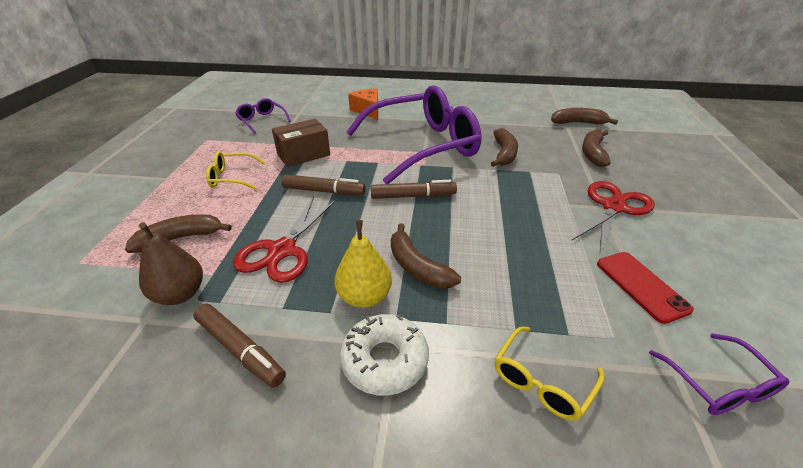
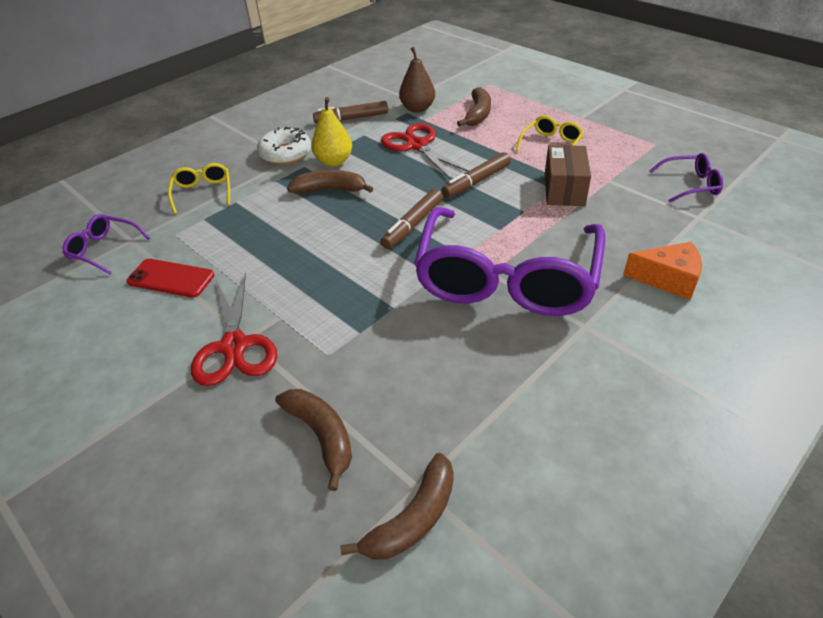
camera: 130 degrees right, 5 degrees up
(504, 154) = (417, 338): brown banana -> none

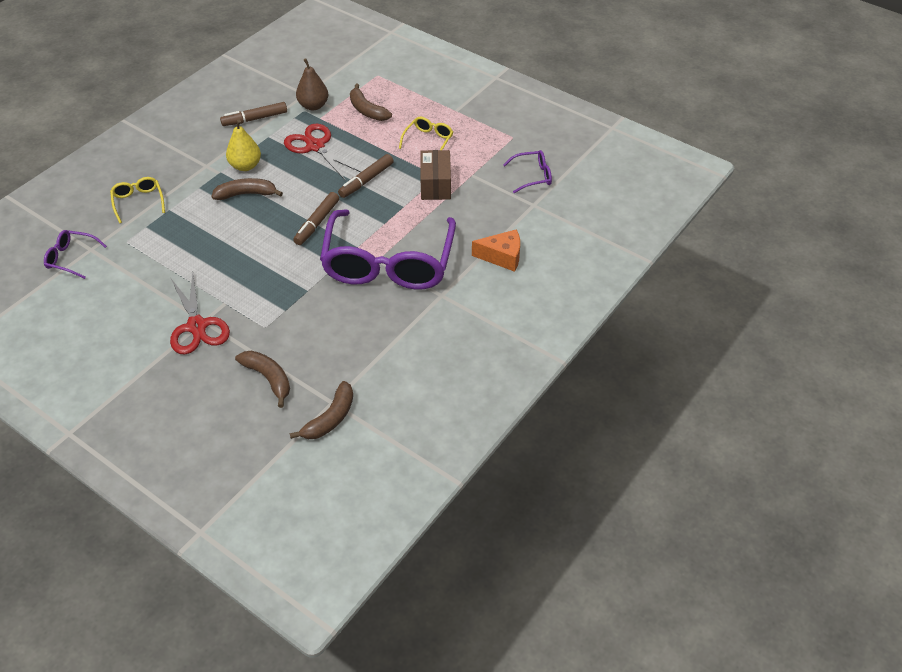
camera: 10 degrees left, 5 degrees up
(171, 278) = (134, 279): red phone -> none
(285, 153) = (201, 159): white donut -> none
(478, 114) = (367, 110): brown banana -> brown banana turned 135 degrees clockwise

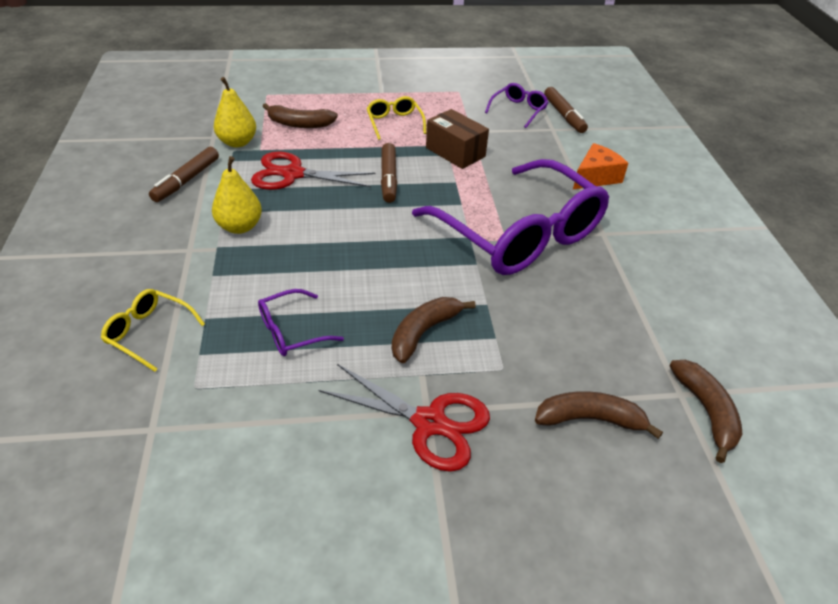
camera: 45 degrees left, 5 degrees down
(71, 258) = (136, 459): purple glasses -> purple glasses (292, 331)
(246, 194) = (281, 252): brown banana -> brown banana (424, 332)
(313, 106) = (237, 142): brown pear -> yellow pear
(317, 223) = (398, 237): brown marker -> brown marker (564, 115)

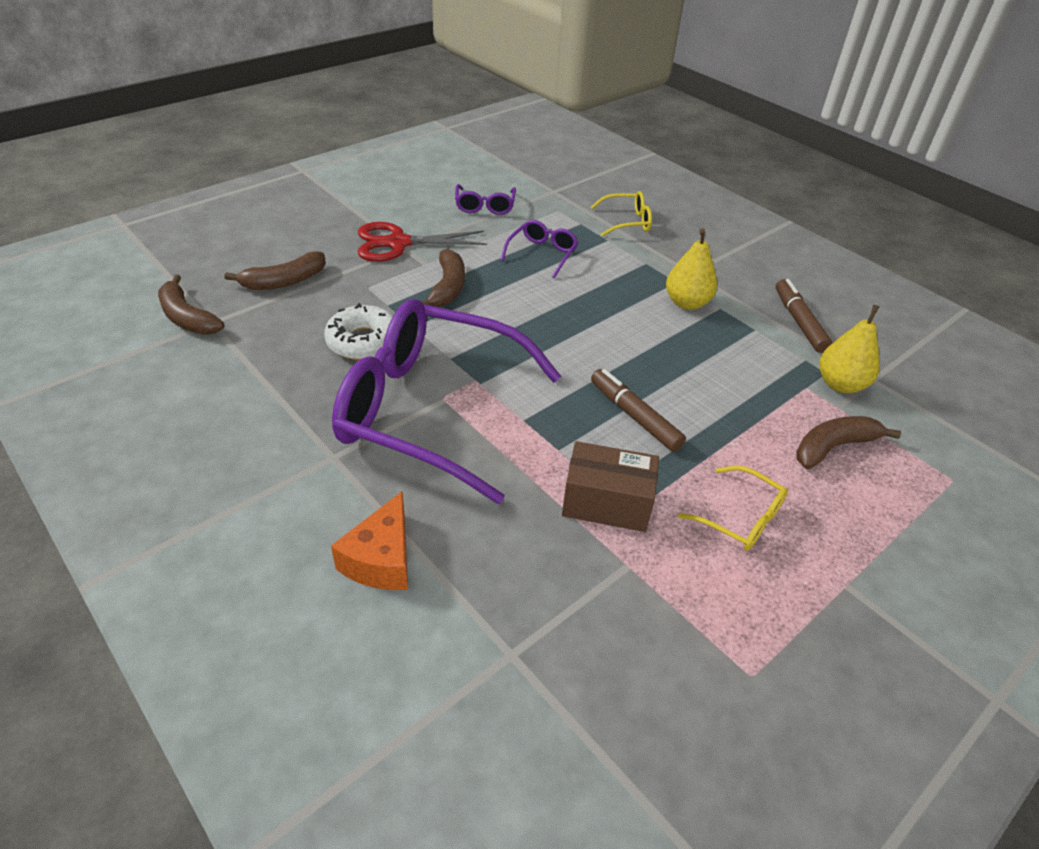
camera: 145 degrees right, 0 degrees up
(292, 174) = (729, 373): red scissors -> none
(518, 110) = (606, 678): purple glasses -> purple glasses (485, 206)
(539, 308) = (363, 341): none -> white donut
(564, 115) = (517, 719): brown marker -> none

